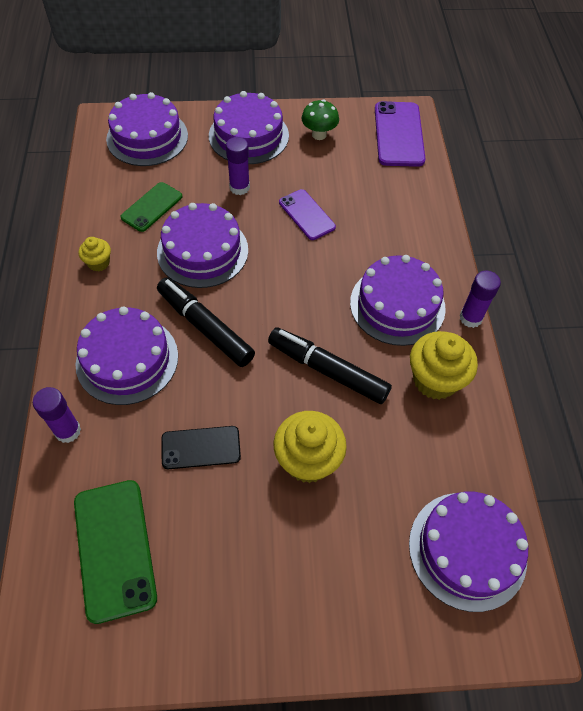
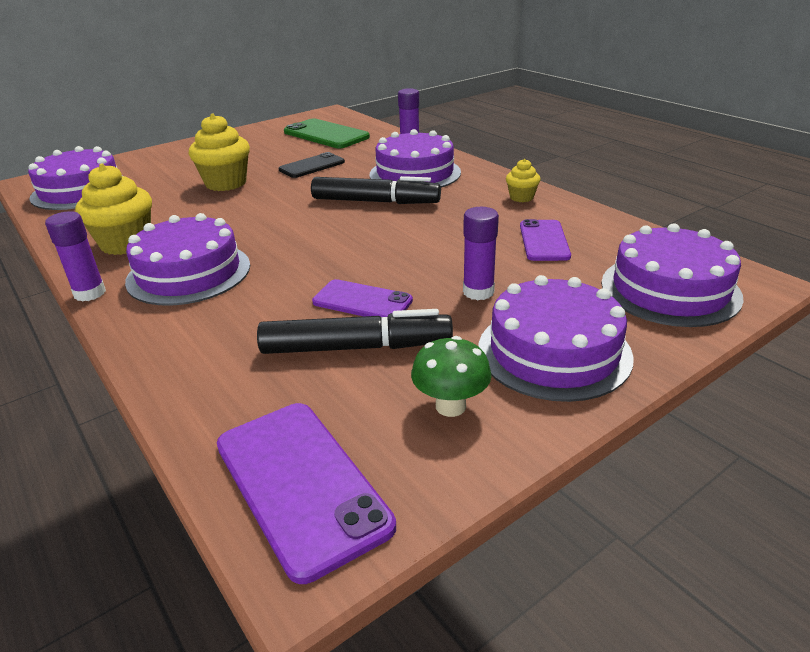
camera: 150 degrees right, 25 degrees down
(152, 207) = (544, 241): green phone -> purple phone
(202, 251) = (442, 234): purple cake -> none
(327, 370) = (240, 217): black marker -> black marker (356, 347)

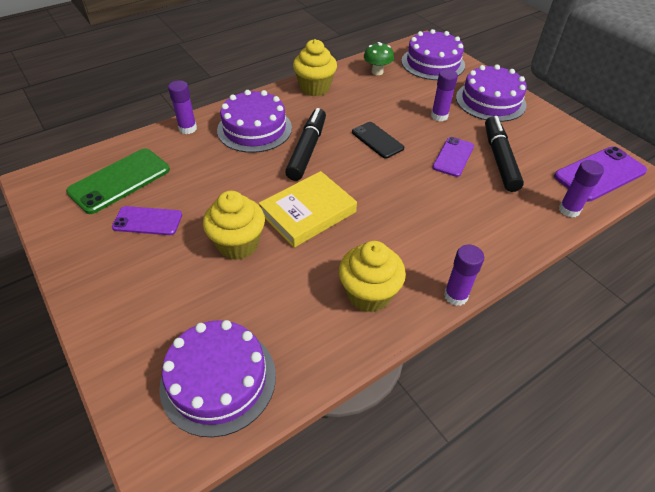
camera: 90 degrees left, 15 degrees up
(189, 273) = (421, 241): purple cake -> none
(202, 415) = (569, 210): none -> purple glue stick
(261, 209) = (308, 212): none -> yellow book
(312, 166) = (213, 187): black phone -> black phone (377, 140)
(450, 406) = (537, 132): green mushroom -> green mushroom (377, 72)
(521, 197) = (315, 88): yellow cupcake -> yellow cupcake, size x1.88
(544, 241) = (379, 88): purple phone -> purple phone (147, 221)

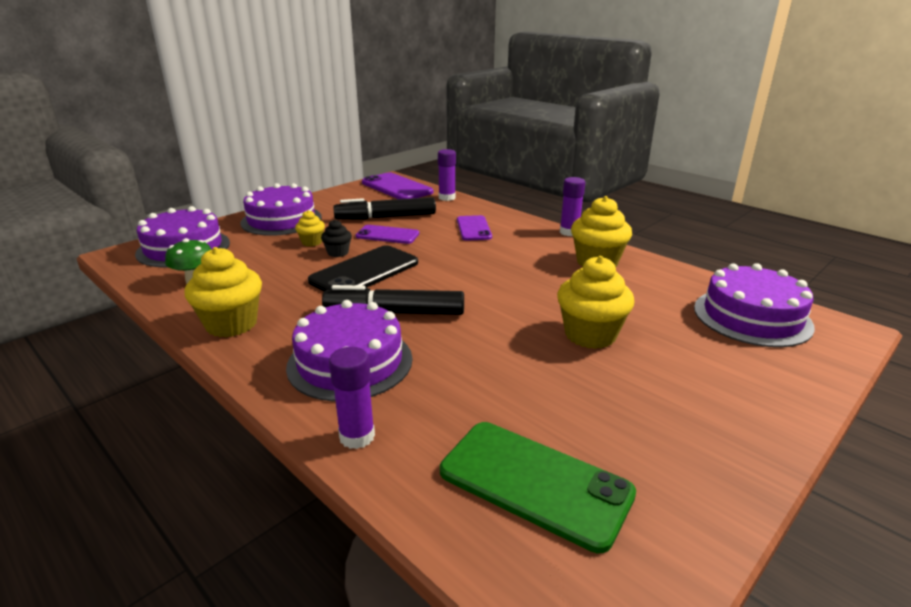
camera: 100 degrees left, 20 degrees down
(147, 221) = (604, 418): purple phone -> purple phone (473, 228)
(308, 212) = (512, 299): yellow book -> none
(377, 140) = (365, 272): black phone -> black phone, size x1.57
(416, 128) = (338, 253): none -> black cupcake
(439, 116) = (312, 242): purple glue stick -> yellow cupcake

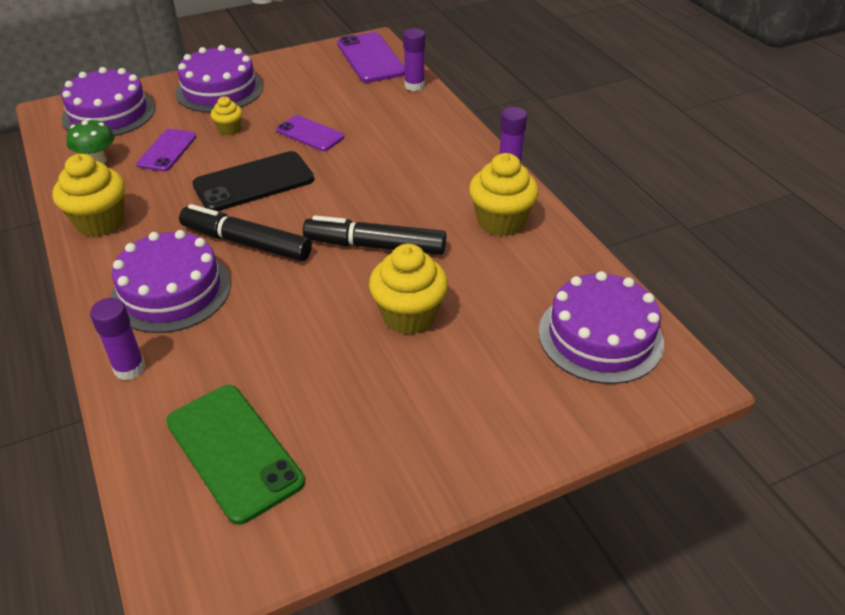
camera: 20 degrees right, 15 degrees up
(338, 253) = (245, 150): black cupcake -> none
(386, 217) = (326, 106): black marker -> black marker (375, 246)
(473, 228) = (407, 142): purple phone -> purple phone (167, 150)

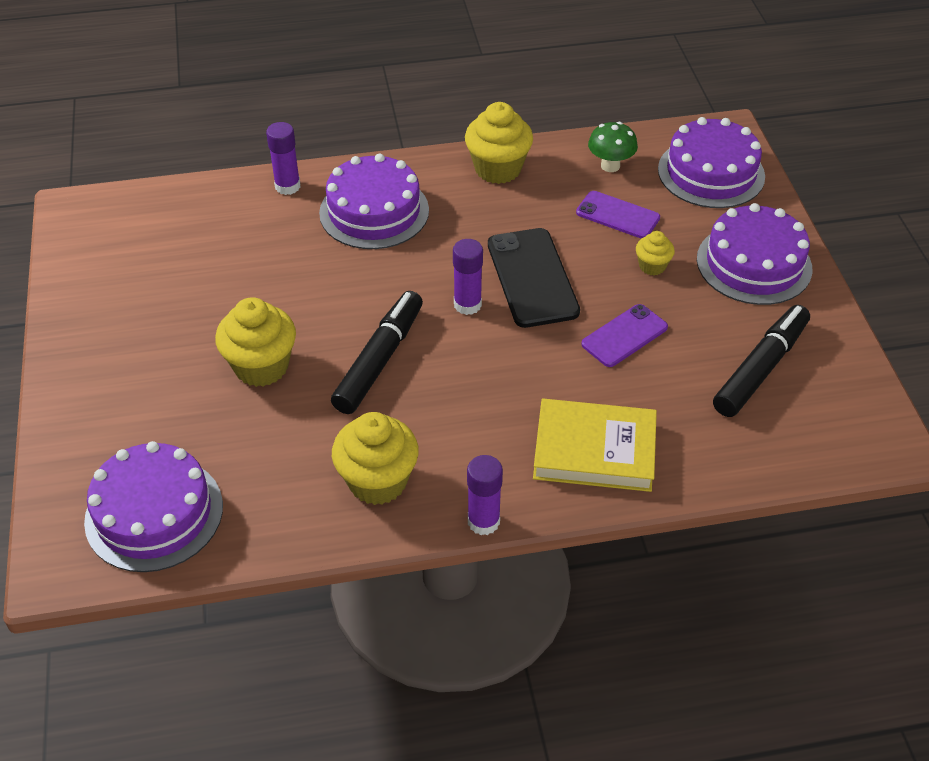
camera: 105 degrees right, 5 degrees up
(234, 451) = (168, 238): green phone -> none
(246, 243) = (425, 264): black marker -> black marker (760, 368)
(370, 58) = (830, 430): purple phone -> none
(414, 86) = (733, 466): purple glue stick -> purple glue stick (467, 305)
(425, 134) = (594, 451): none -> yellow book

